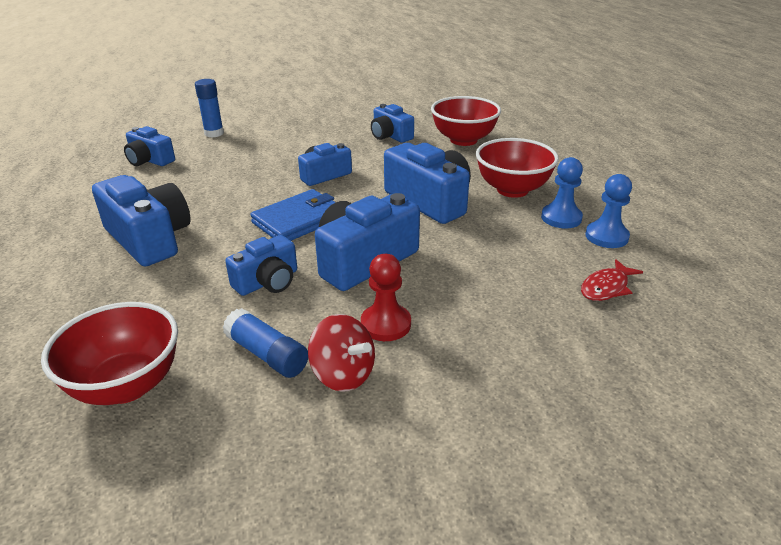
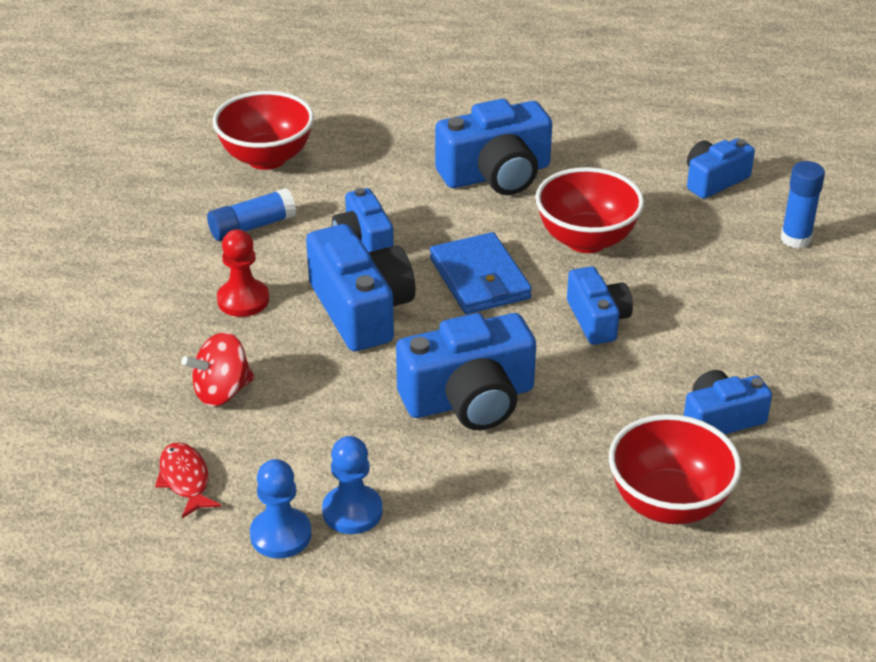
camera: 110 degrees right, 5 degrees up
(343, 374) = (196, 262): red spinning top -> red spinning top (222, 392)
(512, 190) = (458, 494): red bowl -> red bowl (586, 240)

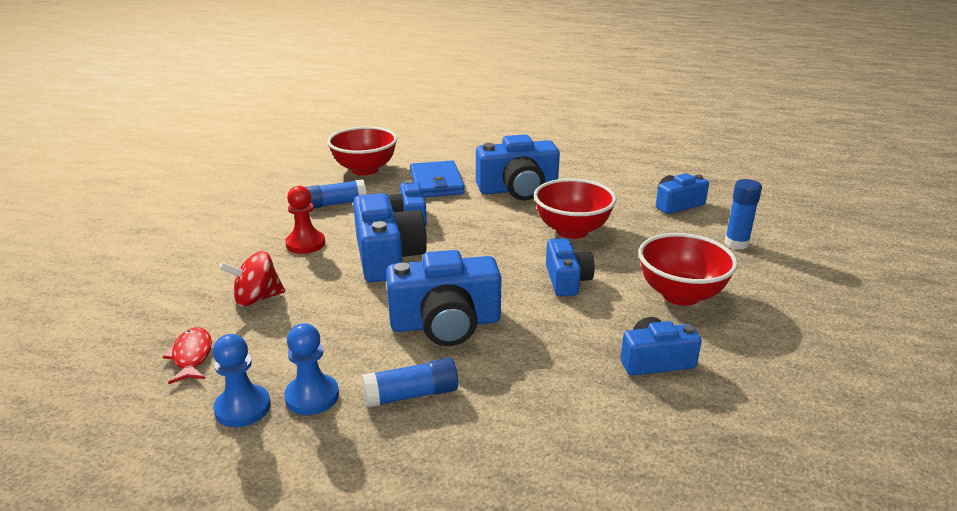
camera: 10 degrees right, 10 degrees down
(462, 495) = (411, 395): none -> blue glue stick
(479, 278) = (484, 246): blue wallet -> blue wallet (436, 183)
(668, 504) = (593, 424): red bowl -> red bowl (680, 295)

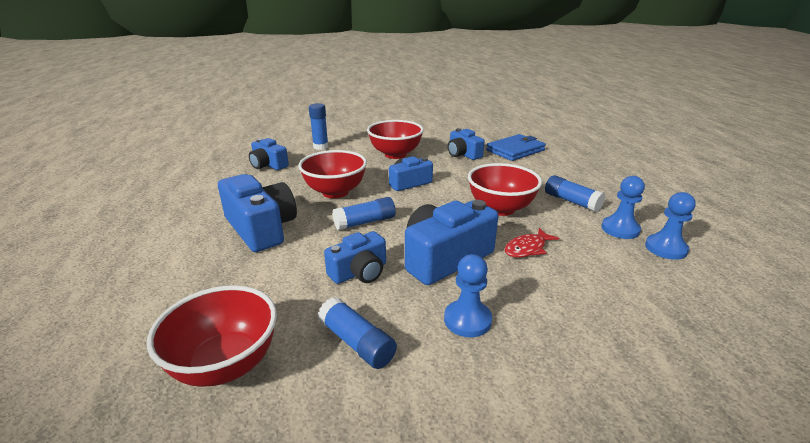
camera: 115 degrees left, 0 degrees up
(192, 356) = (675, 297): red fish -> red fish (527, 248)
(257, 298) = (579, 303): red spinning top -> none
(305, 244) = (467, 320): red pawn -> blue pawn
(436, 183) = (260, 281): blue wallet -> blue wallet (515, 150)
(445, 323) = (500, 208): blue camera -> red bowl
(488, 234) = (365, 222): none -> blue glue stick

